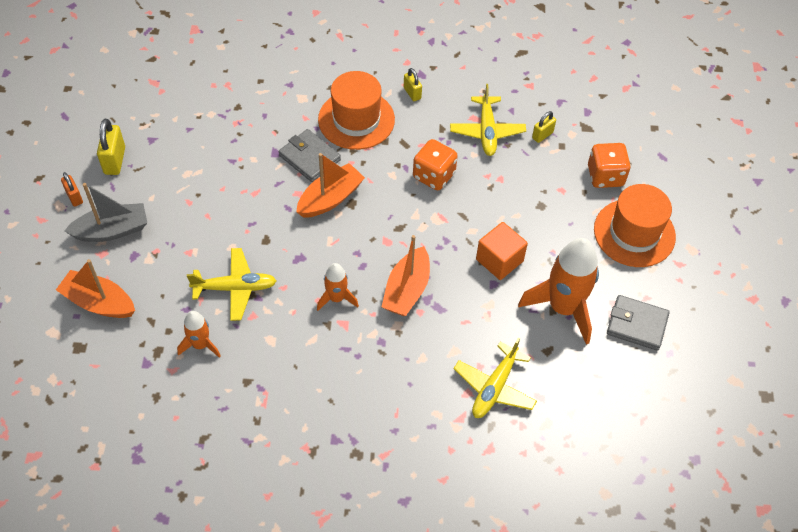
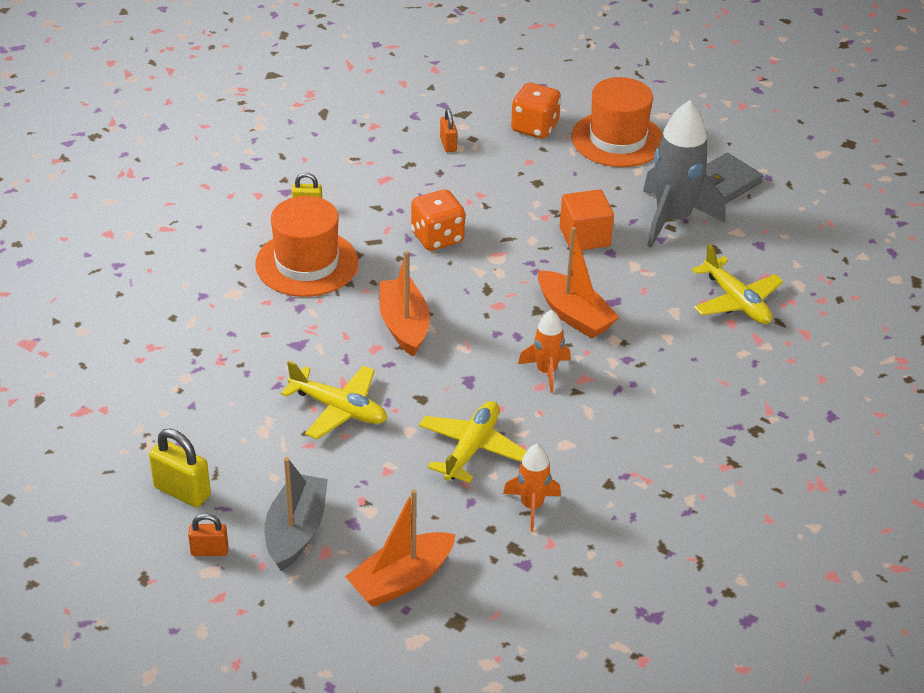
camera: 60 degrees left, 15 degrees down
(309, 157) = (330, 320): grey wallet -> none
(487, 131) = (410, 178): yellow plane -> yellow plane (339, 409)
(542, 135) = (448, 144): yellow padlock -> orange padlock
(563, 307) = (672, 219): orange rocket -> grey rocket

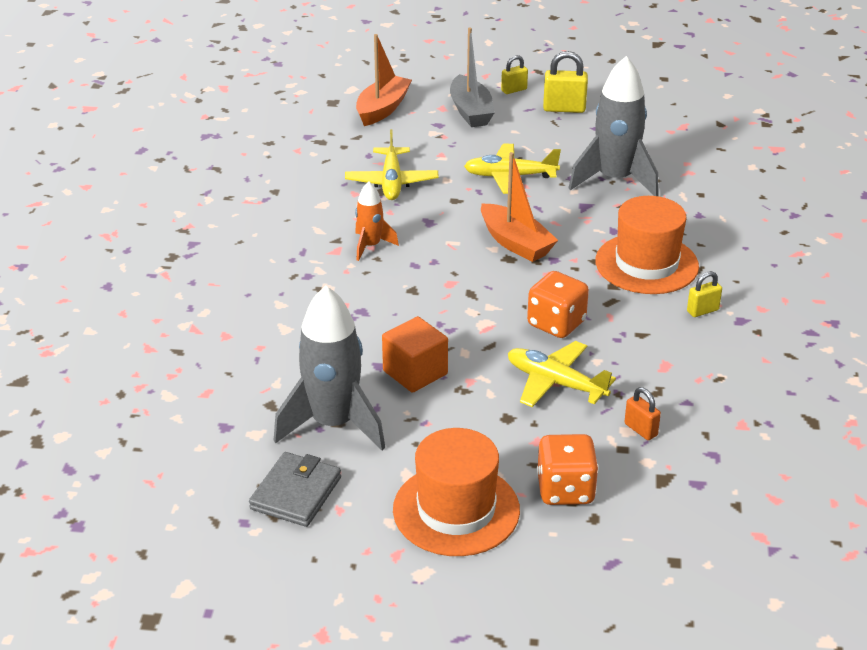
camera: 155 degrees right, 5 degrees down
(209, 551) = (514, 90): orange padlock -> yellow padlock
(236, 365) = (615, 179): none -> grey rocket
(532, 506) = (323, 164): orange rocket -> none
(574, 315) = (376, 296): orange boat -> none
(736, 301) = (228, 356): yellow plane -> yellow plane (555, 383)

